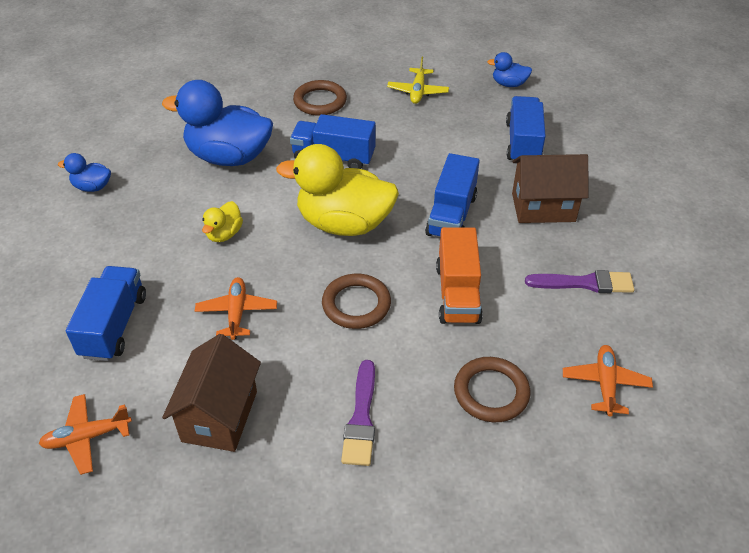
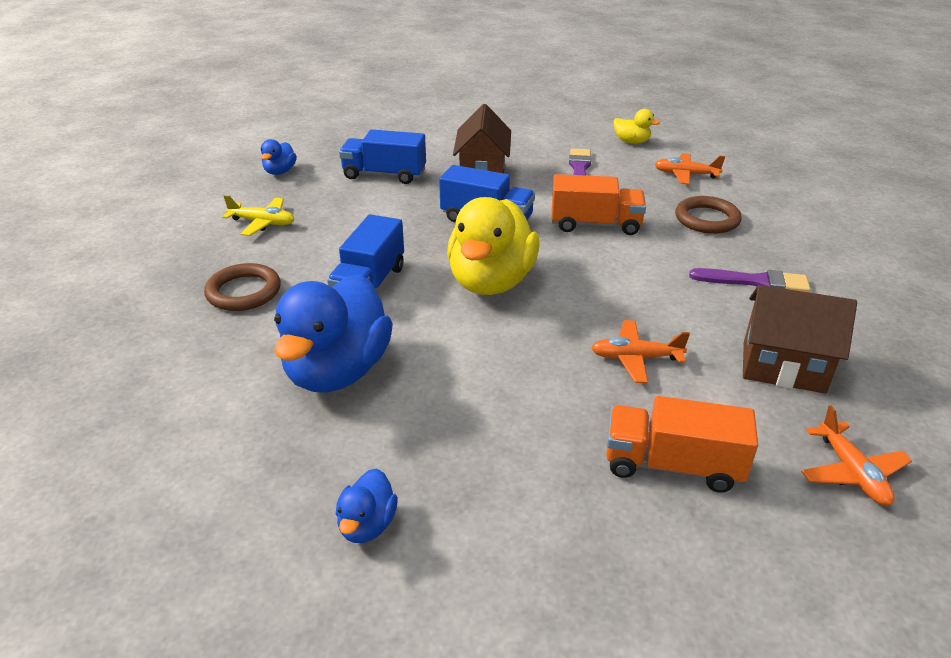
camera: 85 degrees left, 10 degrees down
(114, 326) = (672, 465): blue truck -> orange truck
(224, 234) = (500, 371): yellow duck -> yellow duck (631, 142)
(356, 304) = (614, 279): brown ring -> none

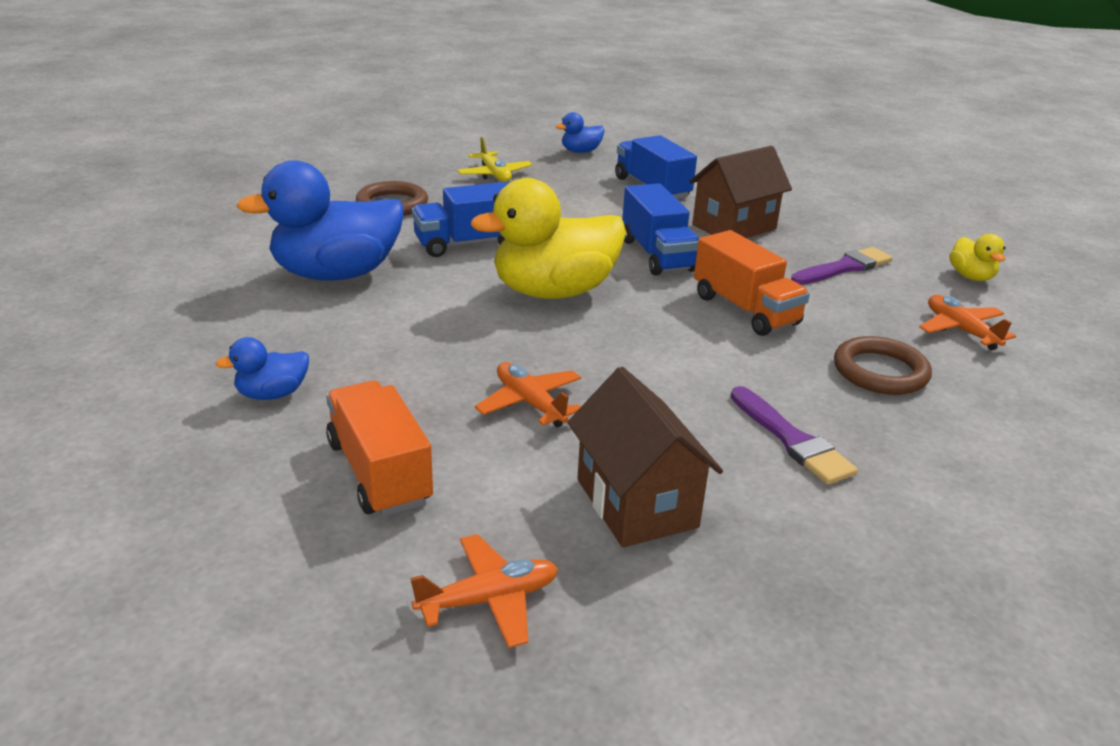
camera: 50 degrees right, 5 degrees down
(367, 525) = (168, 350): blue duck -> blue duck (272, 394)
(851, 472) = (489, 600): orange plane -> orange plane turned 150 degrees counterclockwise

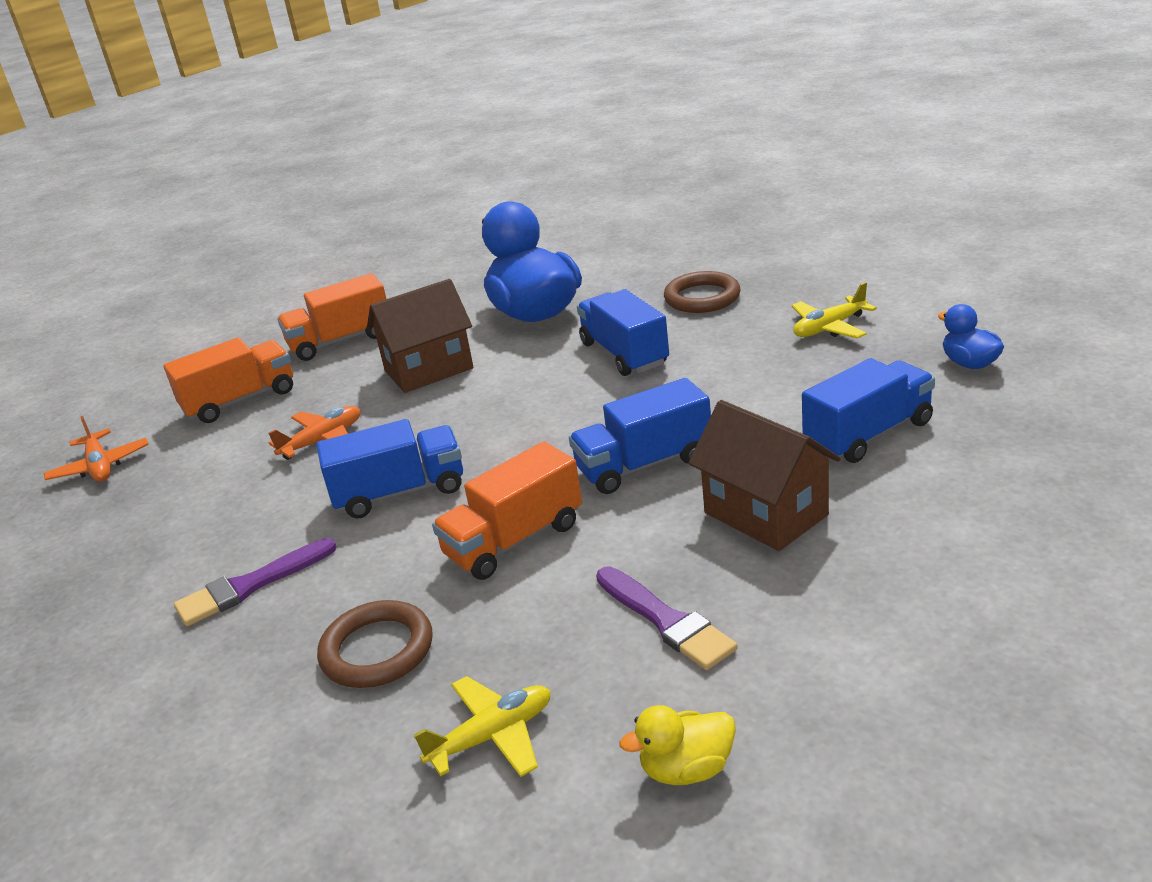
camera: 90 degrees right, 0 degrees up
(272, 394) = (341, 341): blue duck -> orange truck
(554, 292) = (528, 417): yellow duck -> none
(636, 503) = (180, 509): brown house -> brown house (428, 369)
(656, 358) = (399, 492): none -> blue truck
(961, 330) = (492, 736): orange plane -> yellow plane

